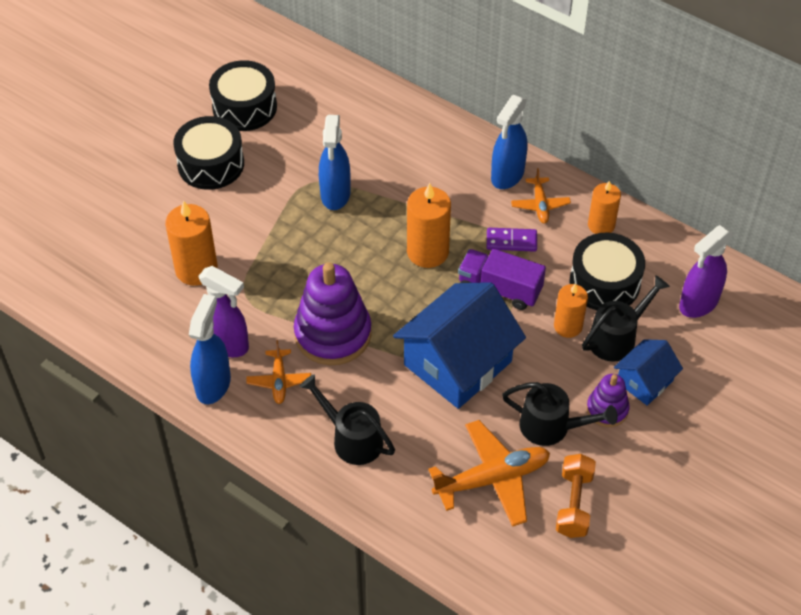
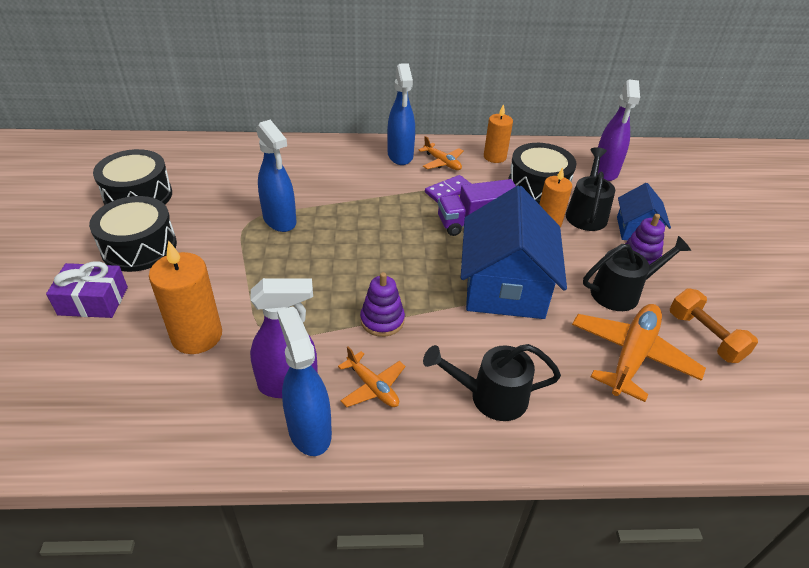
camera: 40 degrees left, 10 degrees down
(149, 198) = (93, 301): none -> purple gift
(333, 334) = (382, 320): purple stacking toy -> purple stacking toy, size x0.53
(427, 252) = (396, 224): orange candle -> none

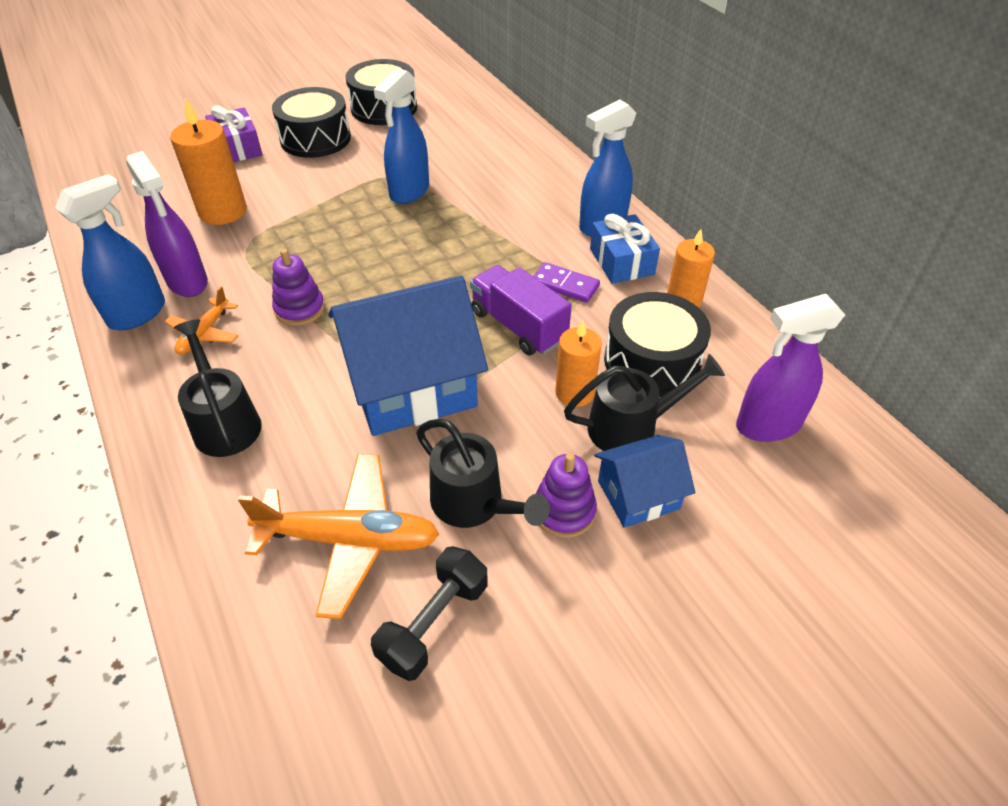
camera: 65 degrees right, 5 degrees up
(442, 162) = (621, 261): orange plane -> blue gift
(705, 336) = (434, 623): orange dumbbell -> black dumbbell

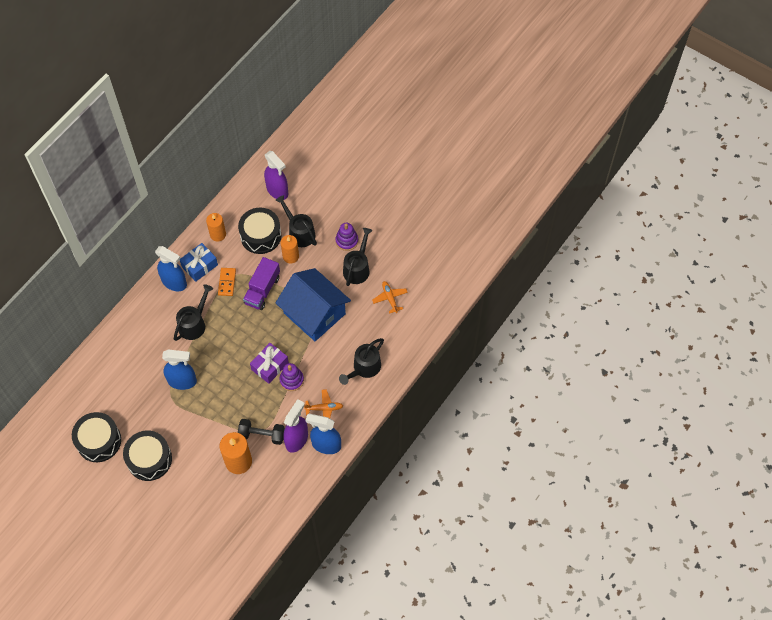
camera: 115 degrees left, 15 degrees up
(237, 148) = (177, 496): purple gift -> purple gift (270, 366)
(349, 539) = (390, 298): orange plane -> orange plane, size x0.55
(434, 623) = (405, 260): black dumbbell -> black dumbbell (262, 435)
(505, 227) = (194, 323): none -> black watering can
(565, 285) = (227, 282): purple domino -> orange domino
(638, 494) = (329, 221): blue house -> none

